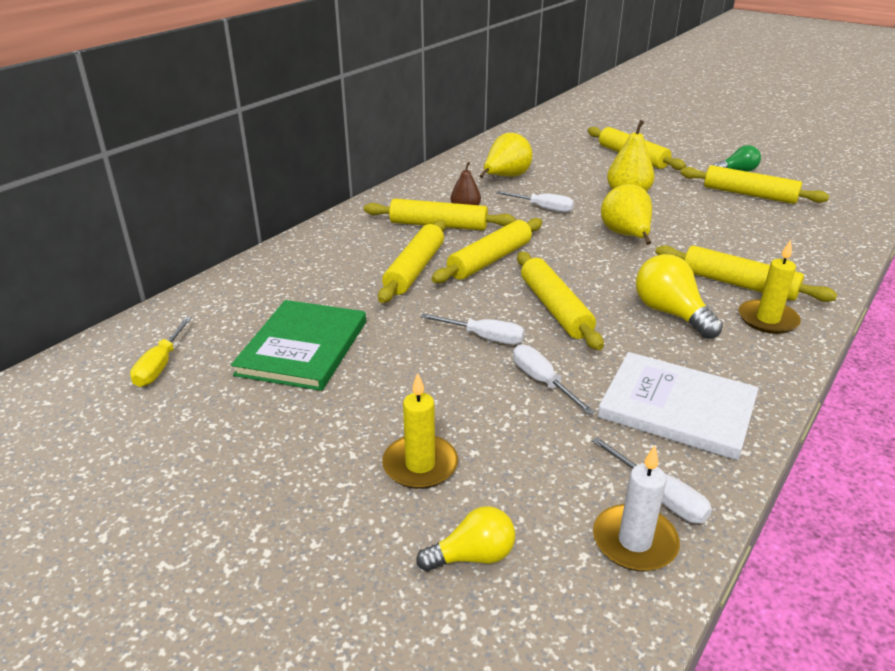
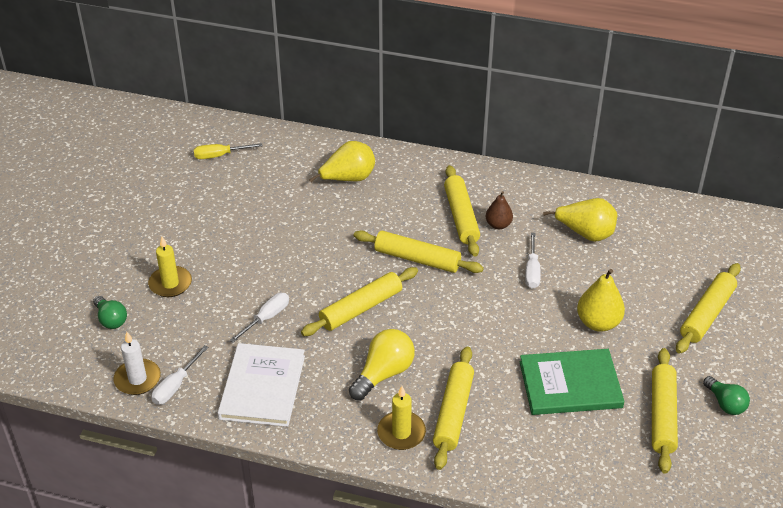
camera: 70 degrees right, 10 degrees up
(303, 348) = (260, 203): green book -> green book (570, 384)
(414, 269) = (382, 223): yellow rolling pin -> none
(472, 556) = (111, 319): yellow light bulb -> green light bulb
(484, 337) = (306, 280): white screwdriver -> none
(626, 236) = (506, 332): yellow pear -> yellow pear (348, 179)

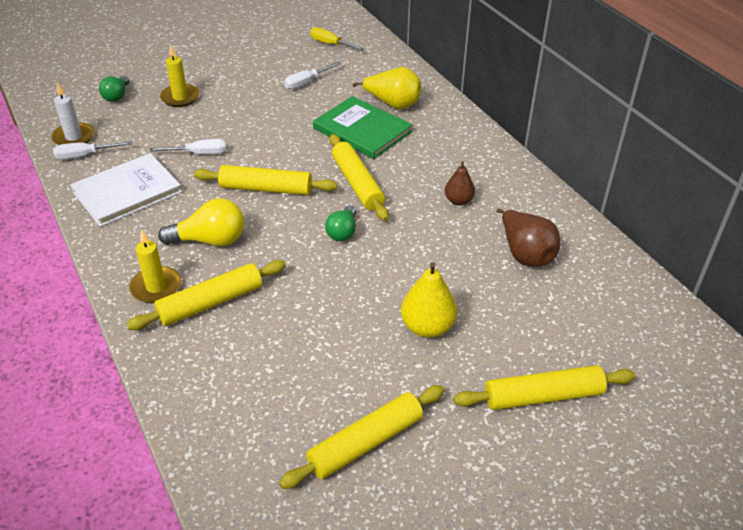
camera: 45 degrees right, 0 degrees up
(461, 216) = (437, 177): yellow rolling pin -> none
(532, 271) = (433, 250): white screwdriver -> white screwdriver (306, 82)
(570, 384) = (328, 354): green book -> green book (362, 130)
(585, 233) = (525, 254): yellow pear -> brown pear
(725, 403) = (440, 484): green light bulb -> green light bulb (343, 232)

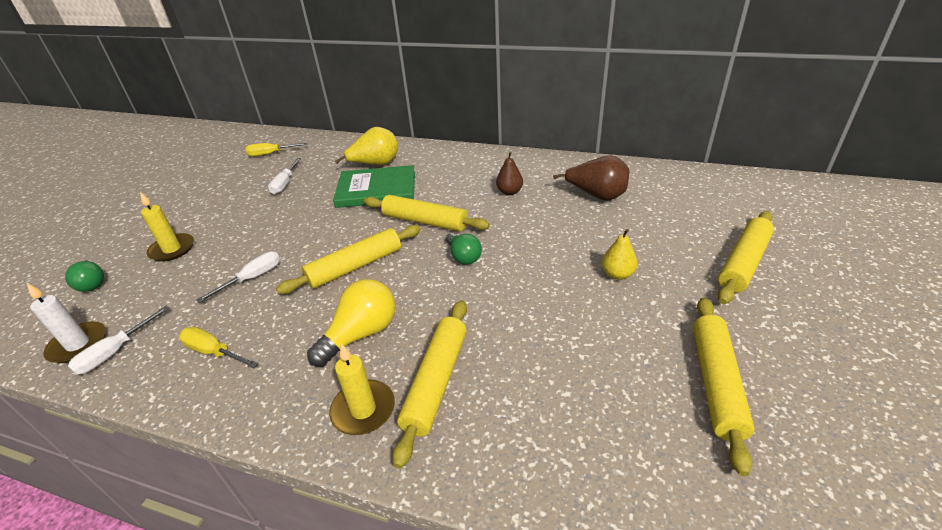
camera: 40 degrees left, 5 degrees down
(127, 192) = (213, 352): white book -> yellow screwdriver
(427, 327) = (617, 274): yellow pear -> yellow pear, size x0.64

